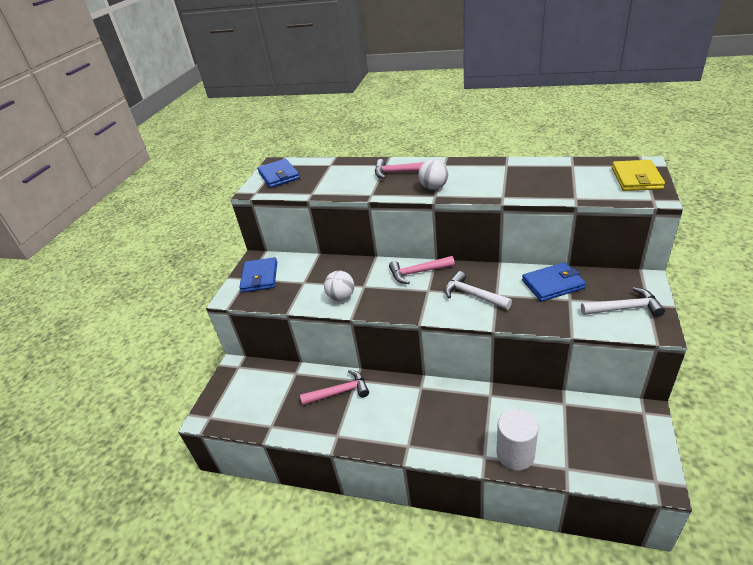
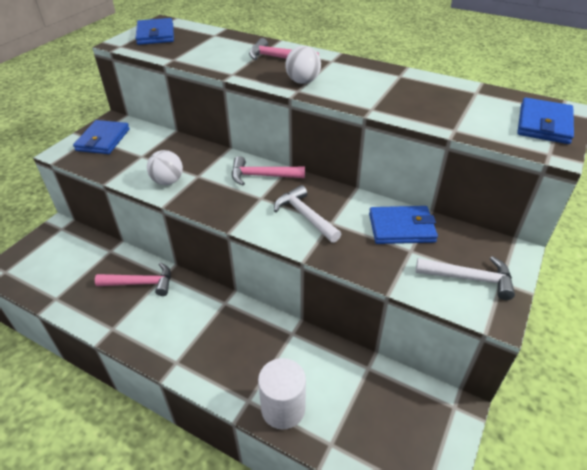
camera: 10 degrees right, 5 degrees up
(636, 178) = (544, 124): yellow wallet -> blue wallet

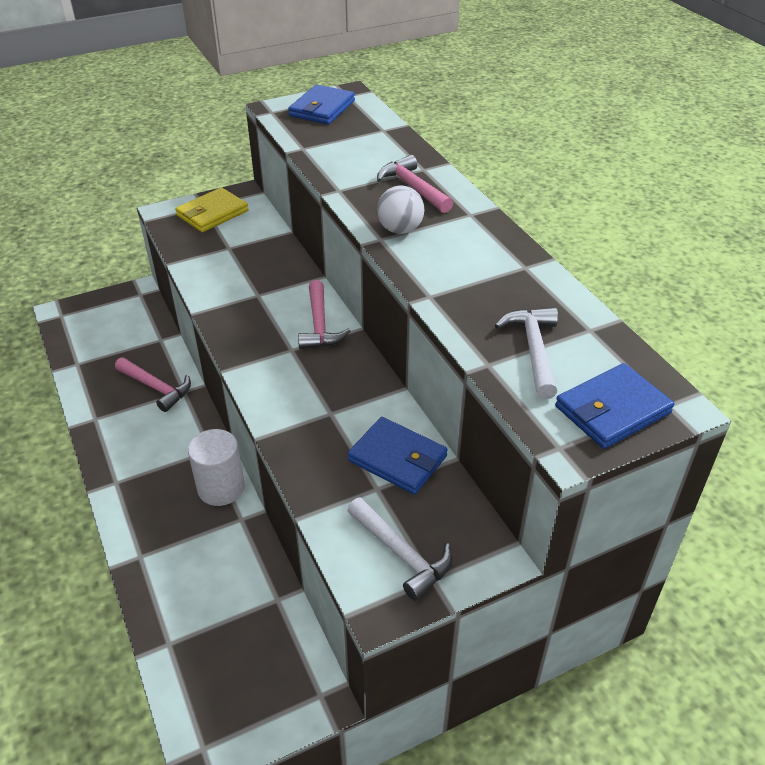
camera: 35 degrees right, 0 degrees up
(103, 140) = (212, 213): blue wallet -> yellow wallet
(168, 181) = (224, 288): white ball -> none
(262, 176) = (319, 325): pink hammer -> pink hammer turned 135 degrees counterclockwise
(283, 408) = (161, 583): white cylinder -> white cylinder (221, 488)
(305, 216) = (312, 391): white hammer -> white hammer (533, 350)

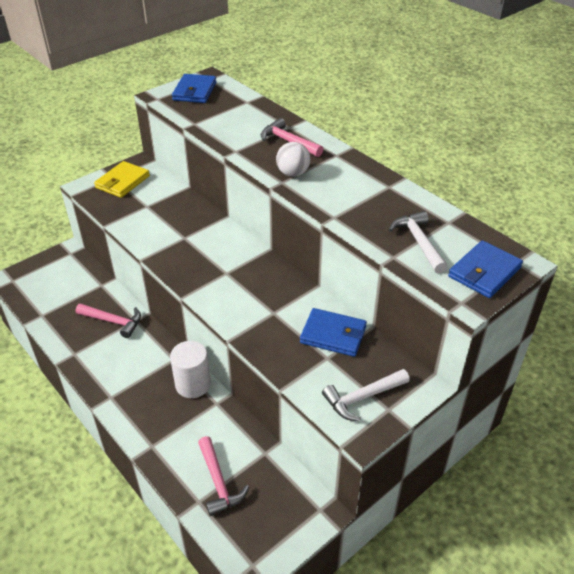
camera: 15 degrees left, 0 degrees up
(319, 325) = (239, 252): pink hammer -> pink hammer (218, 482)
(402, 554) = (362, 398): white hammer -> white hammer turned 120 degrees clockwise

